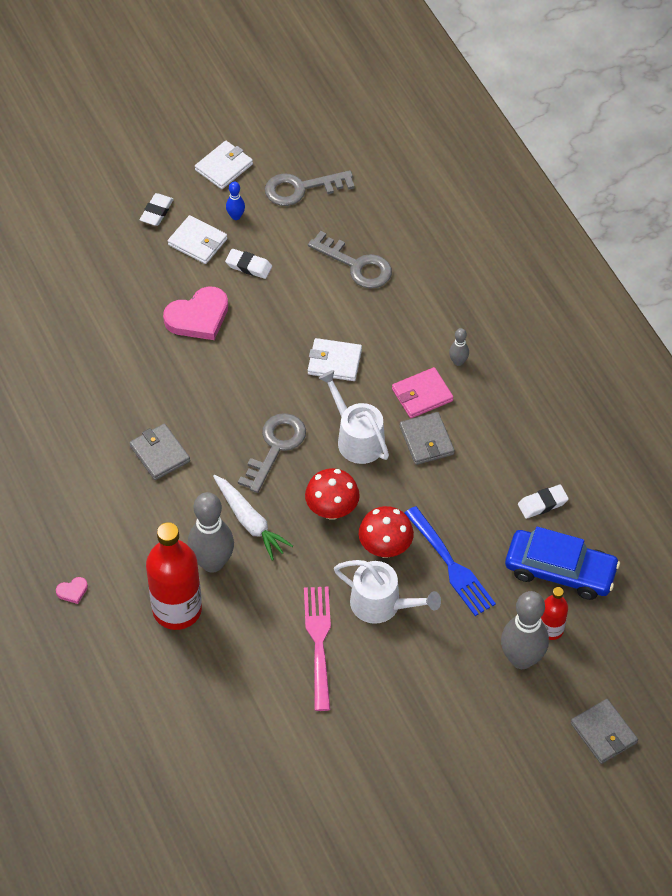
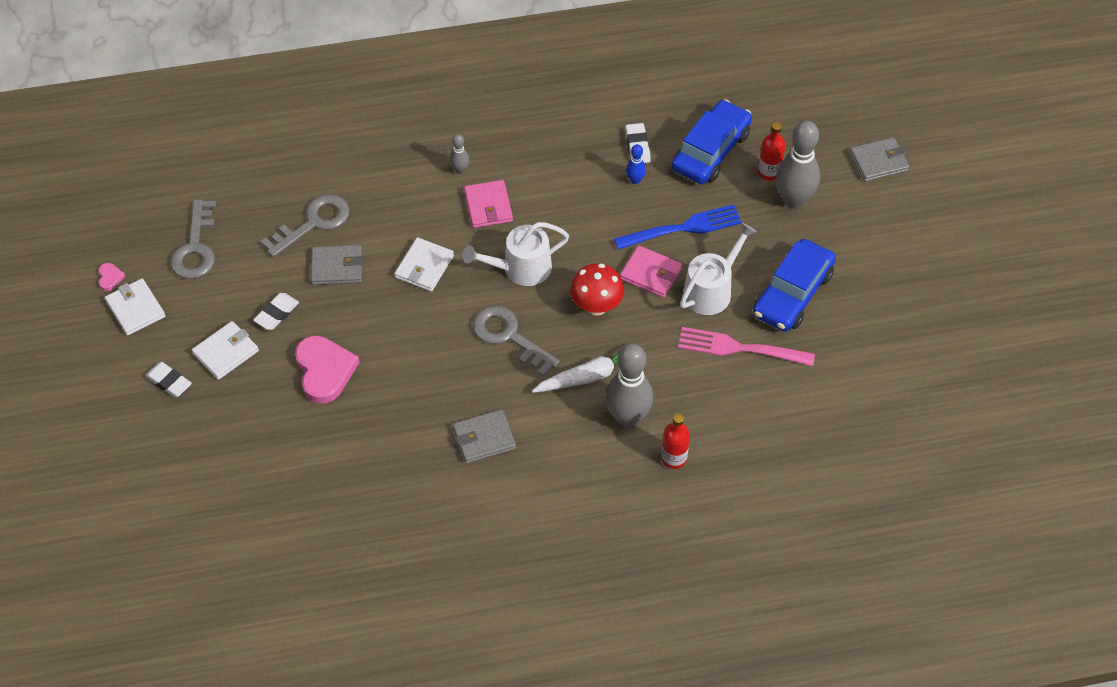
camera: 75 degrees left, 0 degrees up
(72, 591) = (628, 548): pink heart -> pink heart (110, 278)
(177, 609) = (673, 458): red bottle -> red bottle, size x0.51
(236, 216) = (207, 311): blue bowling pin -> blue bowling pin (635, 180)
(385, 548) = (651, 273): red mushroom -> pink wallet
(400, 678) = (792, 293): none -> blue car
(426, 440) = (541, 215): grey wallet -> grey wallet (337, 267)

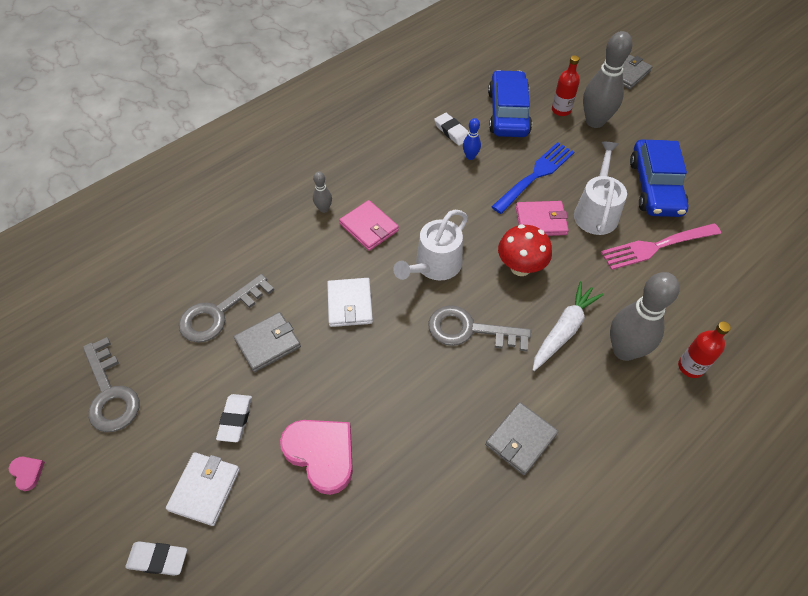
camera: 30 degrees left, 0 degrees up
(135, 309) = (75, 493): white wallet -> none
(313, 223) = (219, 313): grey key -> grey key turned 150 degrees counterclockwise

